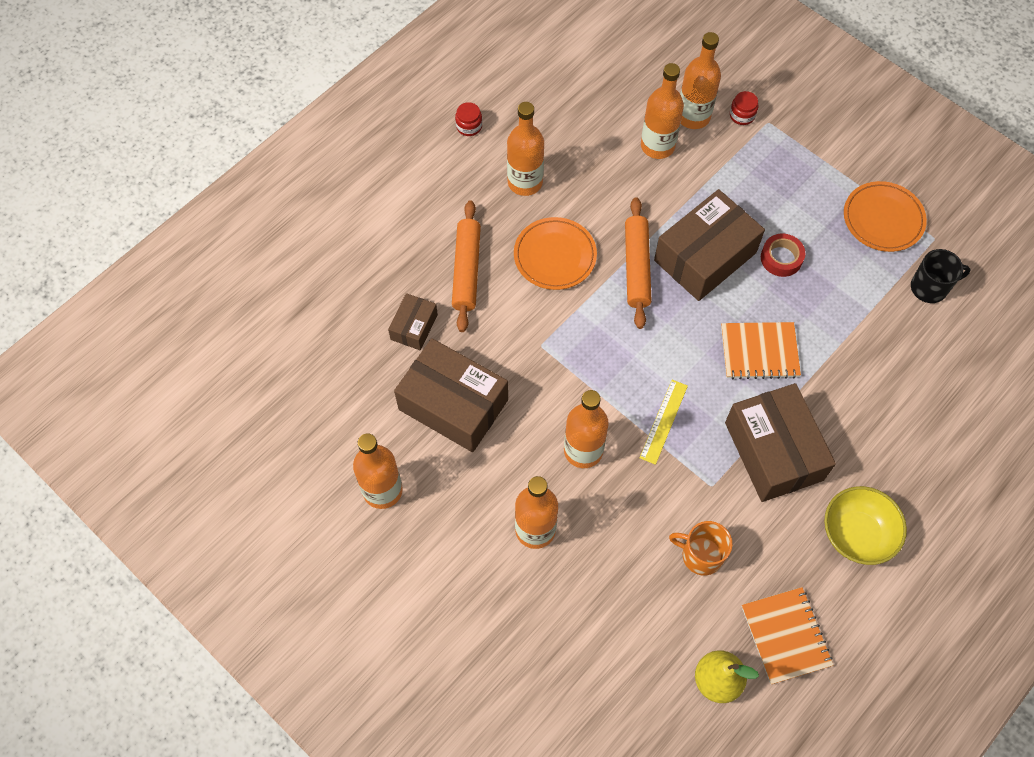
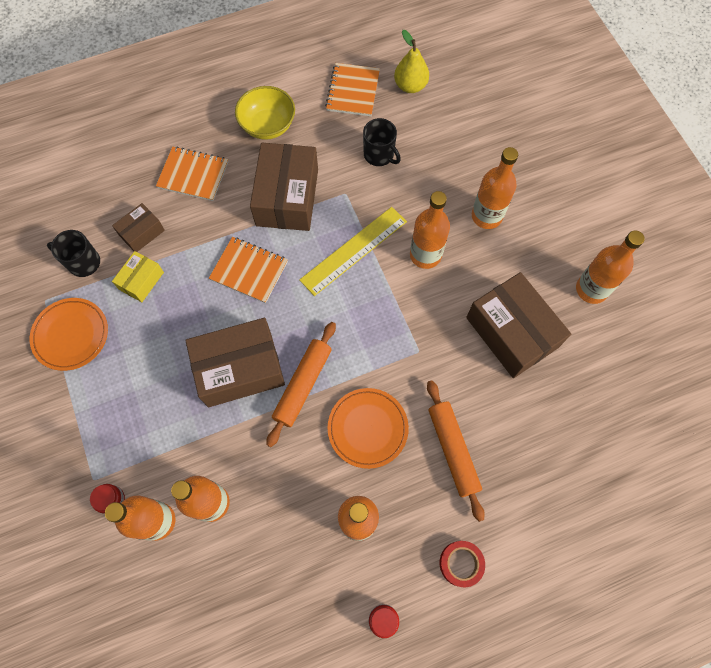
camera: 155 degrees left, 5 degrees up
(414, 327) = (520, 415): brown box -> brown box (142, 232)
(466, 270) = (453, 450): orange rolling pin -> orange rolling pin turned 45 degrees counterclockwise
(663, 421) = (354, 250): yellow ruler -> yellow ruler, size x1.62
(700, 555) = (379, 155): orange mug -> black mug
(781, 258) = (178, 339): red tape -> red tape (461, 563)
(859, 295) = (141, 281): none -> yellow box
(895, 431) = (193, 175): none -> orange notebook

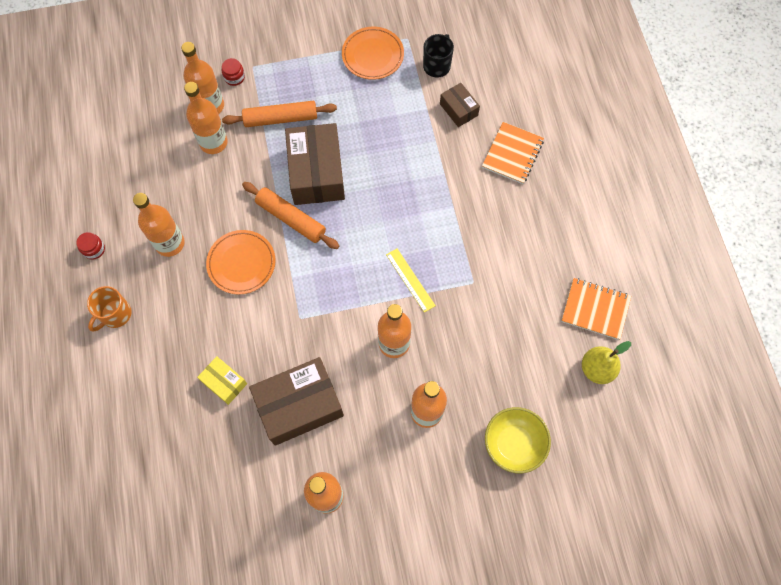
camera: 100 degrees right, 0 degrees up
(141, 281) = (412, 107): yellow box -> yellow box (224, 382)
(249, 270) = (406, 190): orange notebook -> none
(268, 126) = (560, 223): yellow bowl -> yellow bowl (513, 443)
(287, 197) = (476, 230): brown box -> none
(354, 250) = (410, 280): yellow ruler -> yellow ruler, size x0.62
(379, 155) = (513, 321): black mug -> none
(453, 450) = (205, 328): orange rolling pin -> orange rolling pin (281, 119)
(461, 563) = (115, 314): red tape -> orange mug

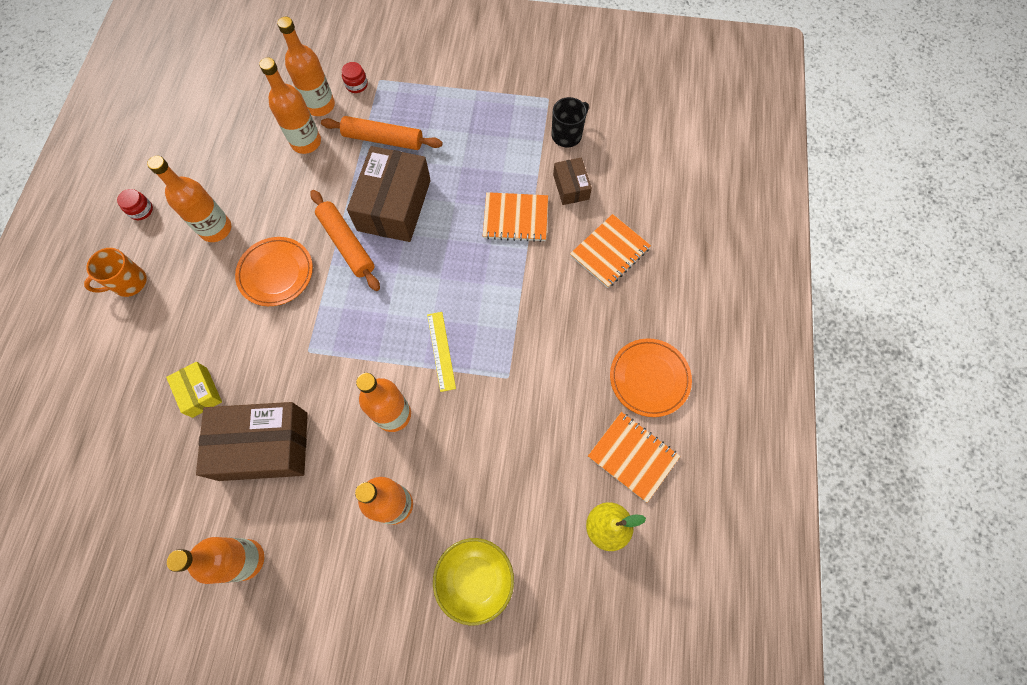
camera: 20 degrees right, 0 degrees up
(373, 55) = (505, 104): orange plate -> orange plate (649, 378)
(424, 151) = (515, 218): none -> orange notebook

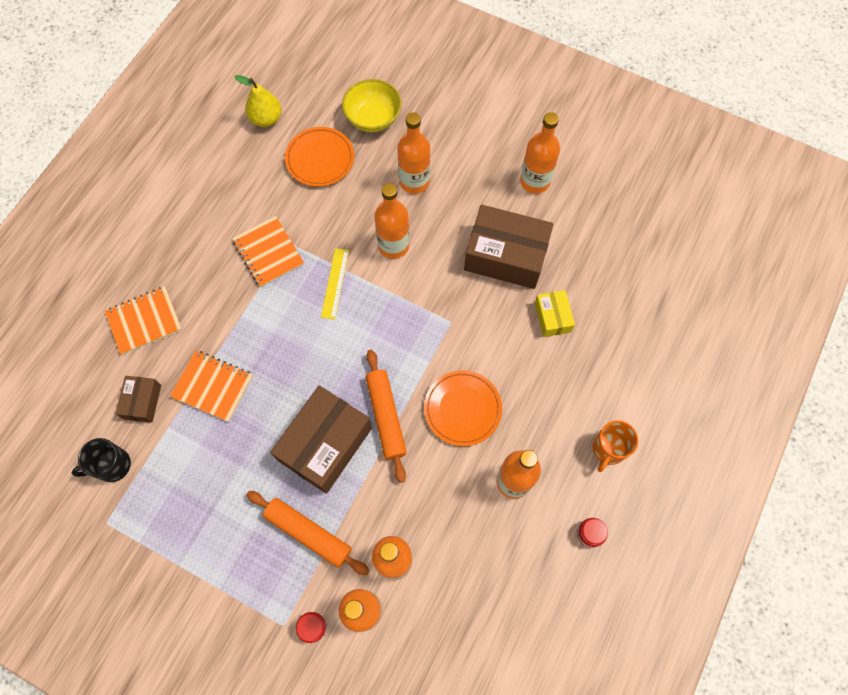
camera: 160 degrees left, 0 degrees up
(129, 283) = (608, 449): orange mug -> orange mug turned 135 degrees clockwise
(633, 456) = (221, 155): orange notebook -> orange notebook (268, 252)
(649, 378) = (176, 204): orange plate -> orange plate (320, 159)

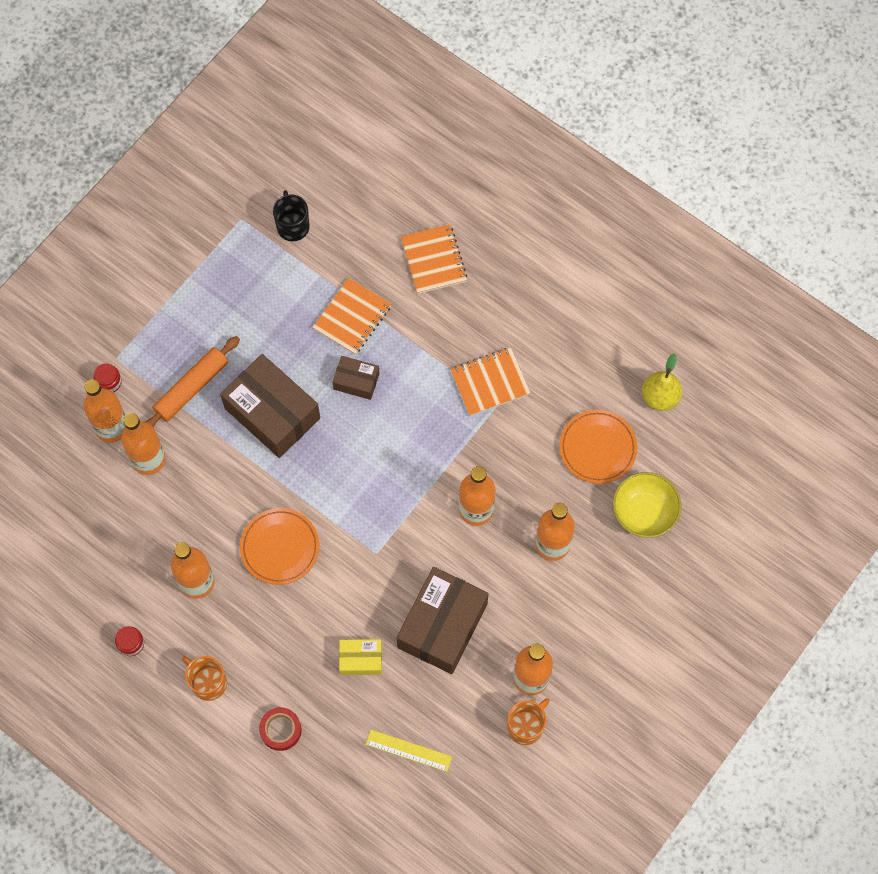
camera: 100 degrees right, 0 degrees up
(142, 402) = (349, 254): brown box -> brown box (356, 381)
(335, 283) = (442, 444): yellow ruler -> yellow ruler (408, 750)
(386, 417) = (287, 473): orange rolling pin -> none
(576, 179) = (526, 726): none -> orange mug
(634, 374) = (280, 730): none -> red tape

